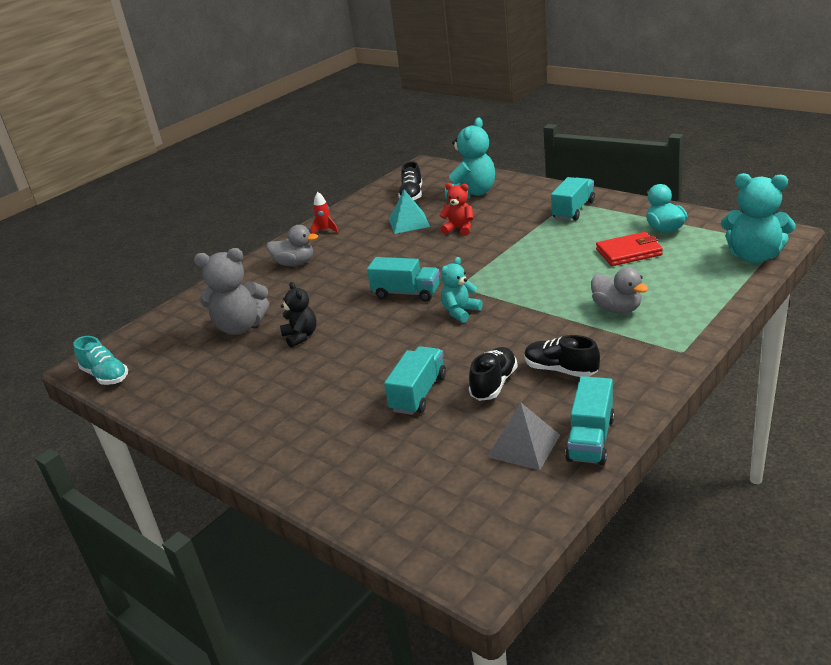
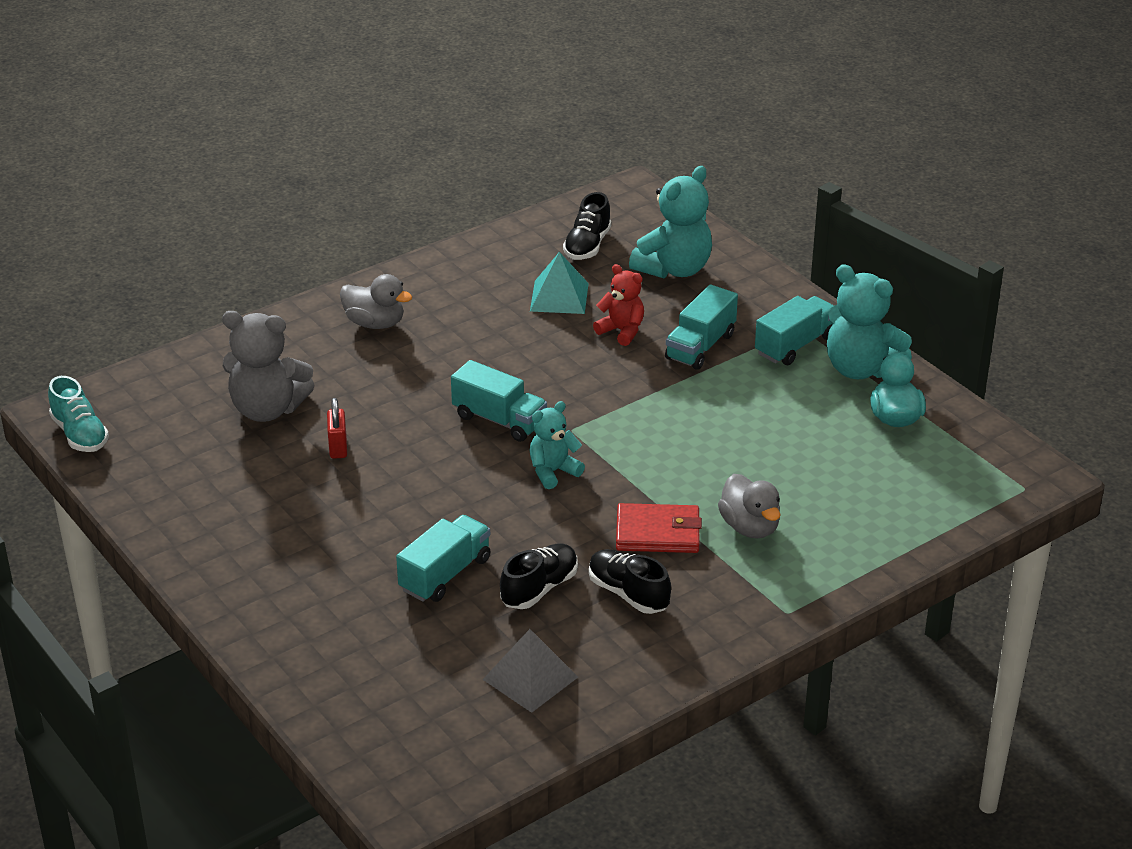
camera: 10 degrees right, 5 degrees up
(301, 336) = (338, 448): black teddy bear -> red padlock
(325, 230) = (439, 276): red rocket -> none
(590, 439) = (609, 692): turquoise truck -> turquoise truck (700, 346)
(629, 252) = (822, 443): red wallet -> red wallet (658, 533)
(754, 256) = (977, 500): turquoise teddy bear -> turquoise teddy bear (860, 369)

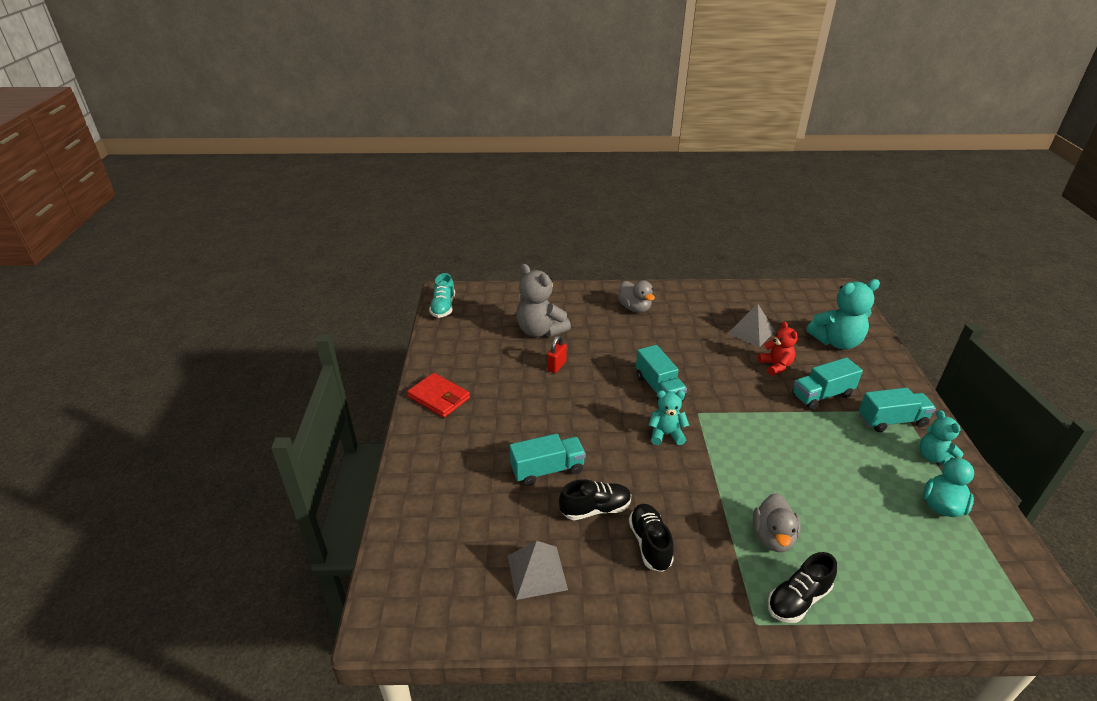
camera: 35 degrees right, 0 degrees up
(559, 297) = (751, 332): turquoise pyramid -> grey pyramid
(587, 246) = (790, 310): black shoe -> black shoe (798, 599)
(658, 533) = (703, 509): red wallet -> red wallet (439, 397)
(860, 369) = (934, 457): turquoise teddy bear -> turquoise teddy bear, size x0.60

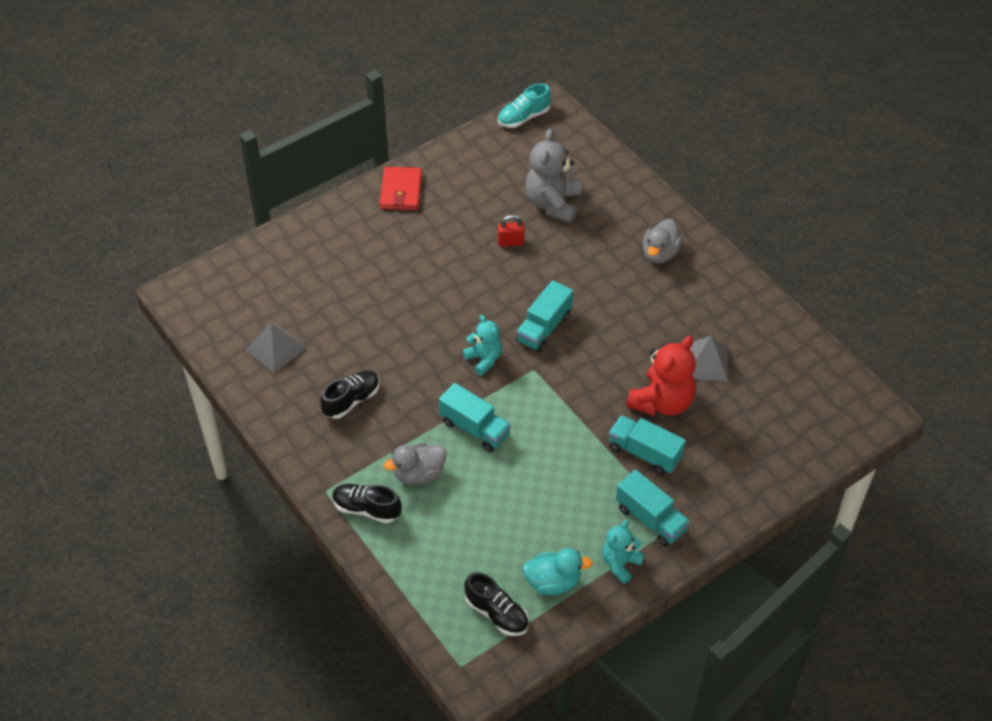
camera: 55 degrees right, 15 degrees up
(547, 470) = (377, 303): turquoise truck -> turquoise truck (474, 428)
(595, 509) = (360, 352): black shoe -> black shoe (496, 613)
(775, 366) = (662, 402): red teddy bear -> red teddy bear, size x1.67
(836, 342) = (756, 439): turquoise teddy bear -> none

